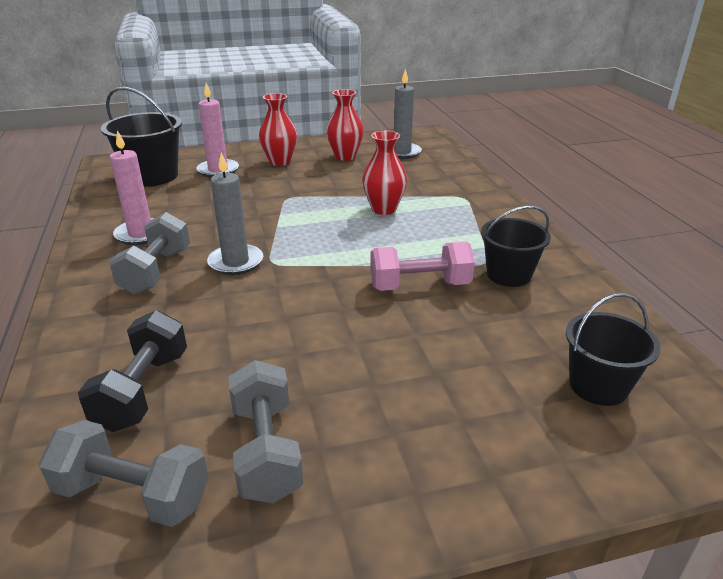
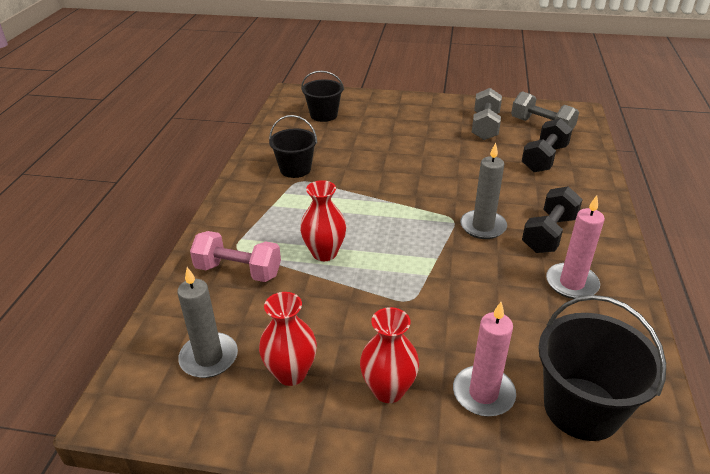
camera: 155 degrees left, 5 degrees up
(156, 271) = (549, 234): grey dumbbell -> black dumbbell
(420, 286) = (359, 176): pink dumbbell -> pink dumbbell (238, 271)

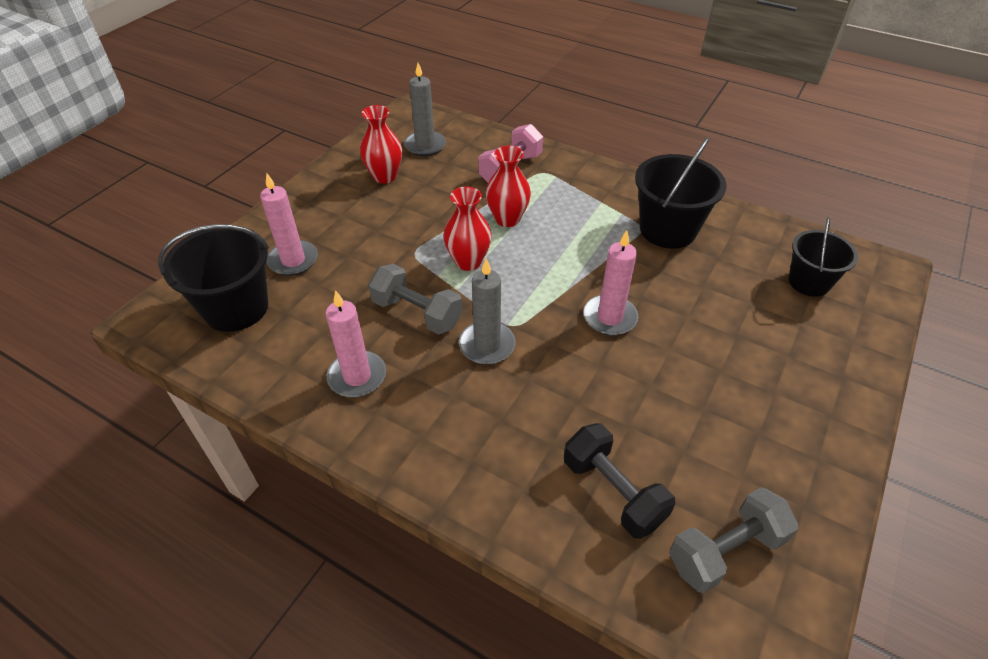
camera: 110 degrees right, 10 degrees up
(295, 169) = (667, 229): black bucket -> black bucket, size x1.52
(388, 390) = (335, 215): red vase -> red vase (468, 261)
(411, 180) = (609, 317): none -> pink candle
(485, 126) = (739, 460): grey dumbbell -> grey dumbbell (417, 313)
(549, 234) = (442, 400): black dumbbell -> none

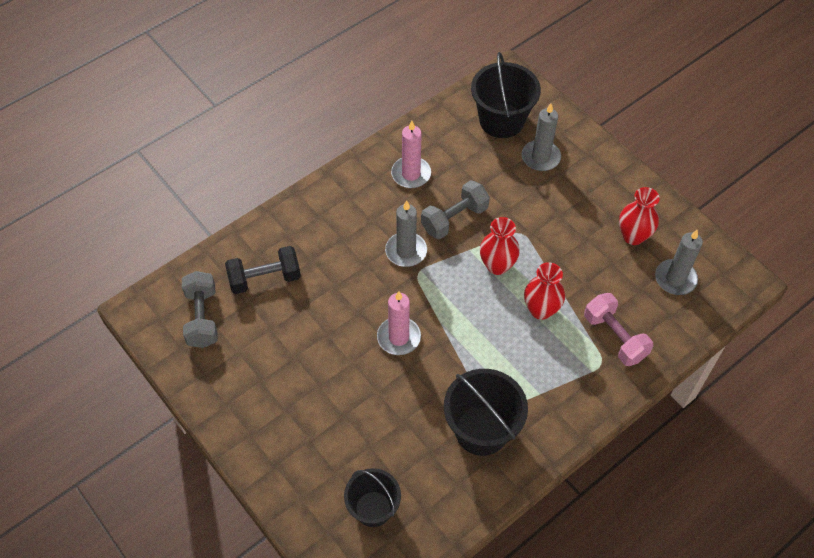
camera: 110 degrees right, 10 degrees up
(293, 260) = (540, 157): pink candle -> grey candle

